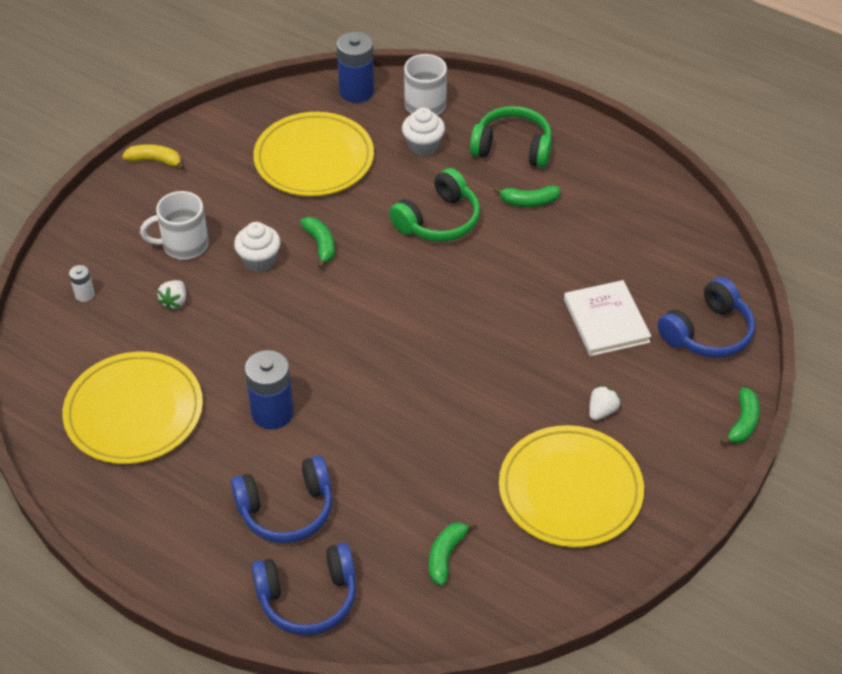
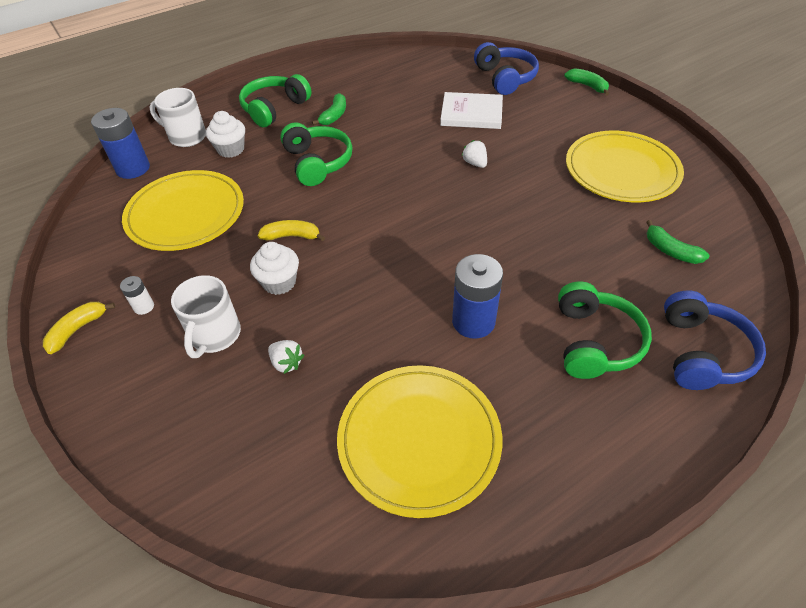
camera: 65 degrees left, 0 degrees up
(84, 294) = (219, 447): white battery -> white battery (144, 307)
(286, 509) = (594, 341): blue headphones -> green headphones
(320, 245) = (292, 236): green banana -> yellow banana
(602, 411) = (554, 137): white strawberry -> white strawberry (475, 163)

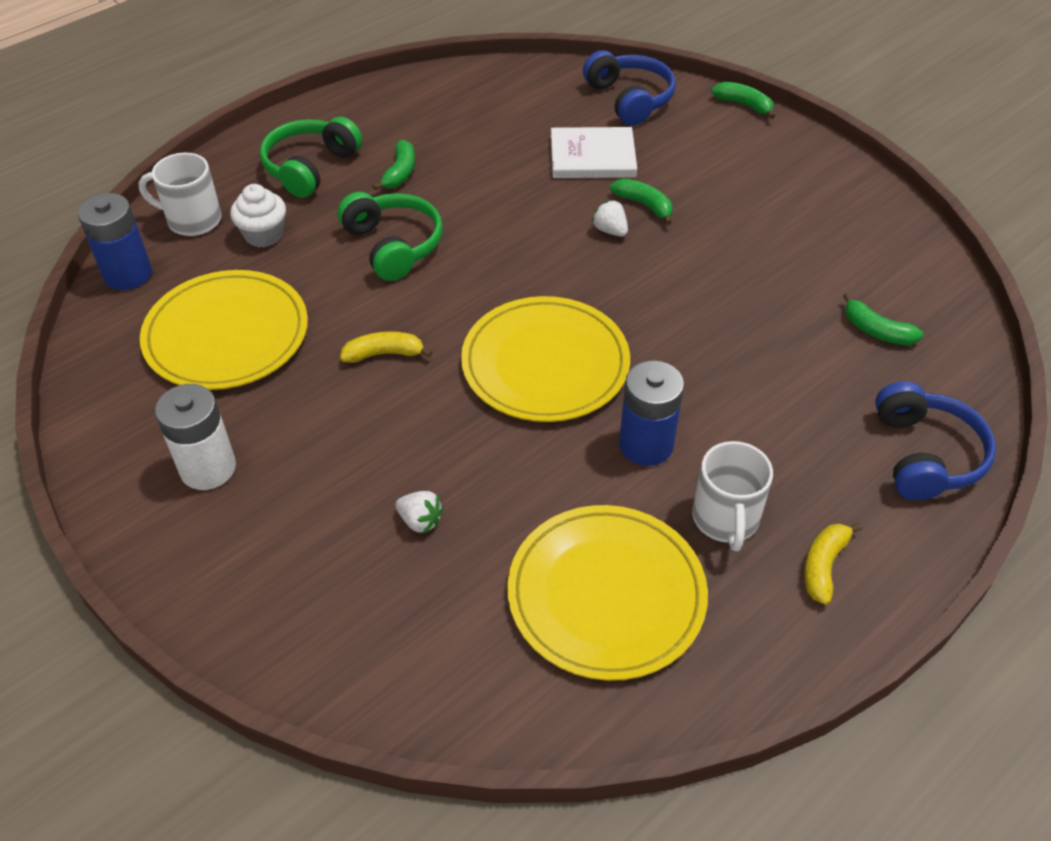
camera: 10 degrees left, 0 degrees up
(77, 330) = (126, 507): yellow banana -> yellow banana (823, 566)
(144, 307) = (208, 468): white battery -> white battery, size x2.05
(215, 335) = (316, 496): white mug -> white mug (725, 519)
(279, 282) = (383, 418): white cupcake -> none
(503, 148) = (644, 205): none -> green banana
(594, 341) = (797, 455): green headphones -> none
(621, 170) = (804, 226): yellow plate -> yellow plate (545, 364)

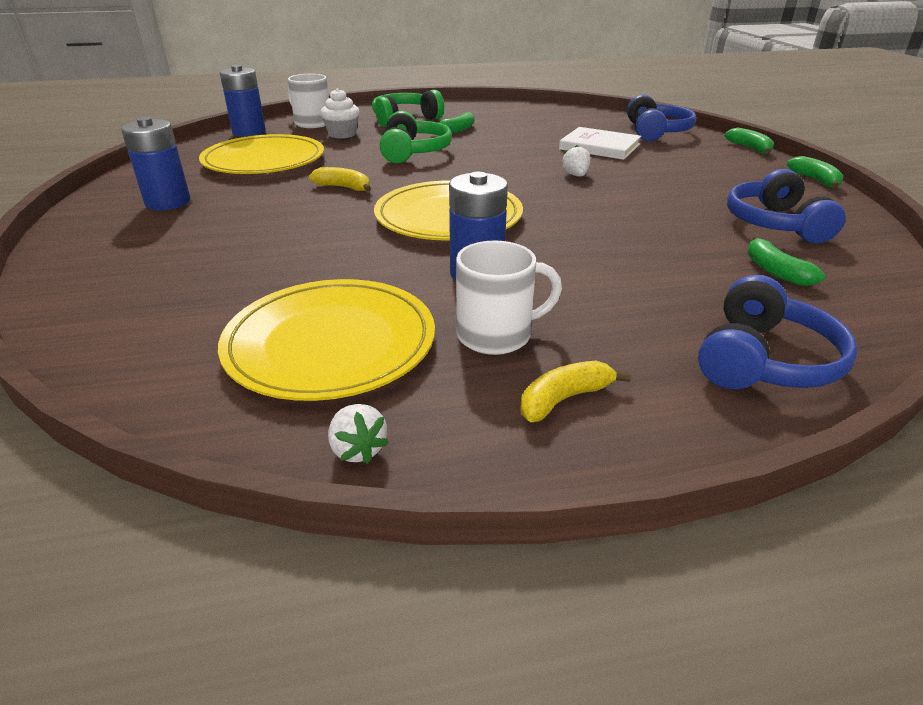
camera: 30 degrees right, 15 degrees down
(208, 468) = (168, 202): white battery -> blue battery
(420, 521) = (253, 260): white strawberry -> white strawberry (358, 449)
(644, 205) = (616, 171): green banana -> green banana (815, 180)
(725, 519) = (496, 335): white mug -> white mug turned 135 degrees counterclockwise
(840, 253) = (775, 224): none -> blue headphones

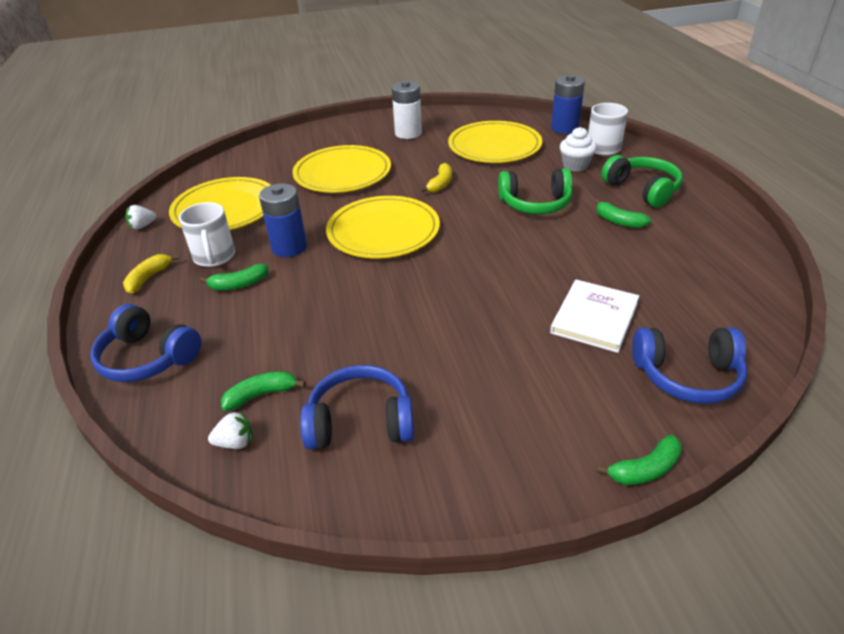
camera: 90 degrees right, 5 degrees up
(168, 202) = (408, 133): blue battery -> white battery
(265, 244) = (342, 173): none -> yellow plate
(564, 399) = (148, 278): yellow banana -> yellow banana turned 120 degrees counterclockwise
(575, 175) = (488, 296): white strawberry -> white strawberry (235, 442)
(815, 180) = (509, 507): green banana -> green banana (239, 284)

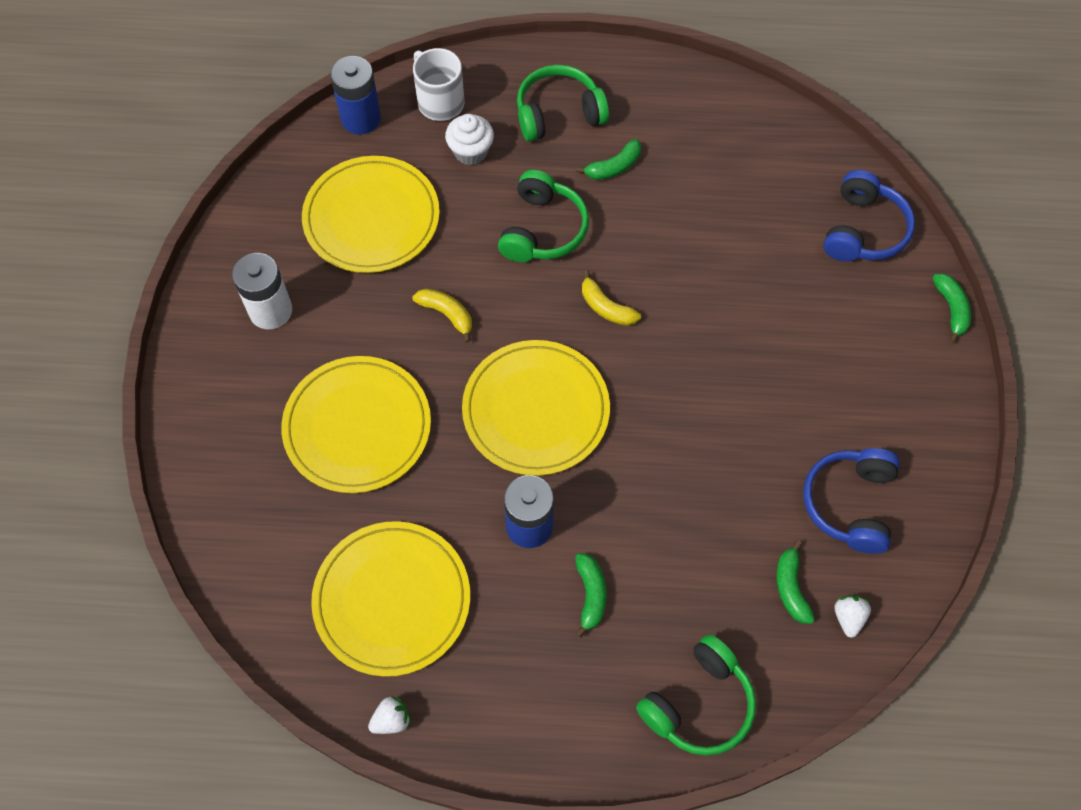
camera: 75 degrees left, 25 degrees up
(143, 226) = (391, 720): white strawberry -> white strawberry turned 105 degrees counterclockwise
(148, 278) = (536, 707): yellow banana -> yellow banana (606, 307)
(148, 357) = (698, 703): blue headphones -> green headphones
(214, 257) = (516, 621): white mug -> none
(594, 318) = (768, 263): white book -> none

